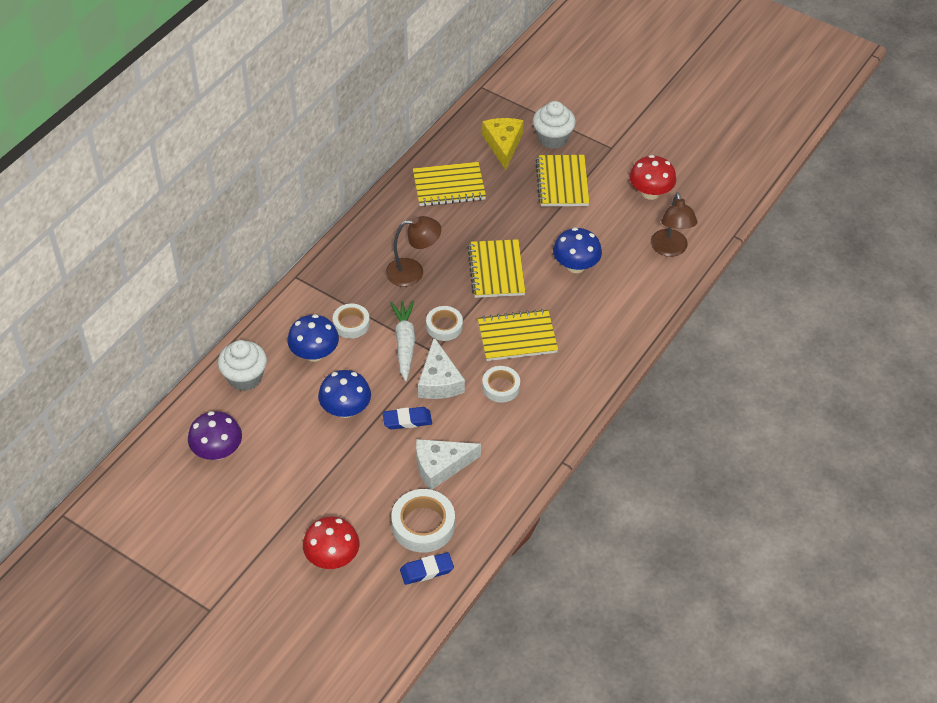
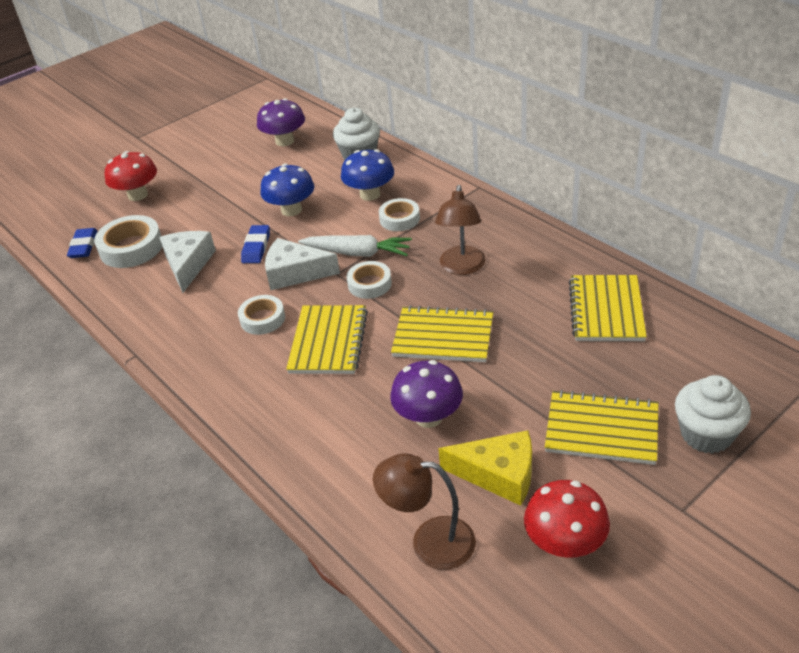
camera: 110 degrees right, 10 degrees down
(503, 145) = (690, 374): yellow cheese -> yellow cheese (498, 474)
(575, 266) = (428, 417): blue mushroom -> purple mushroom

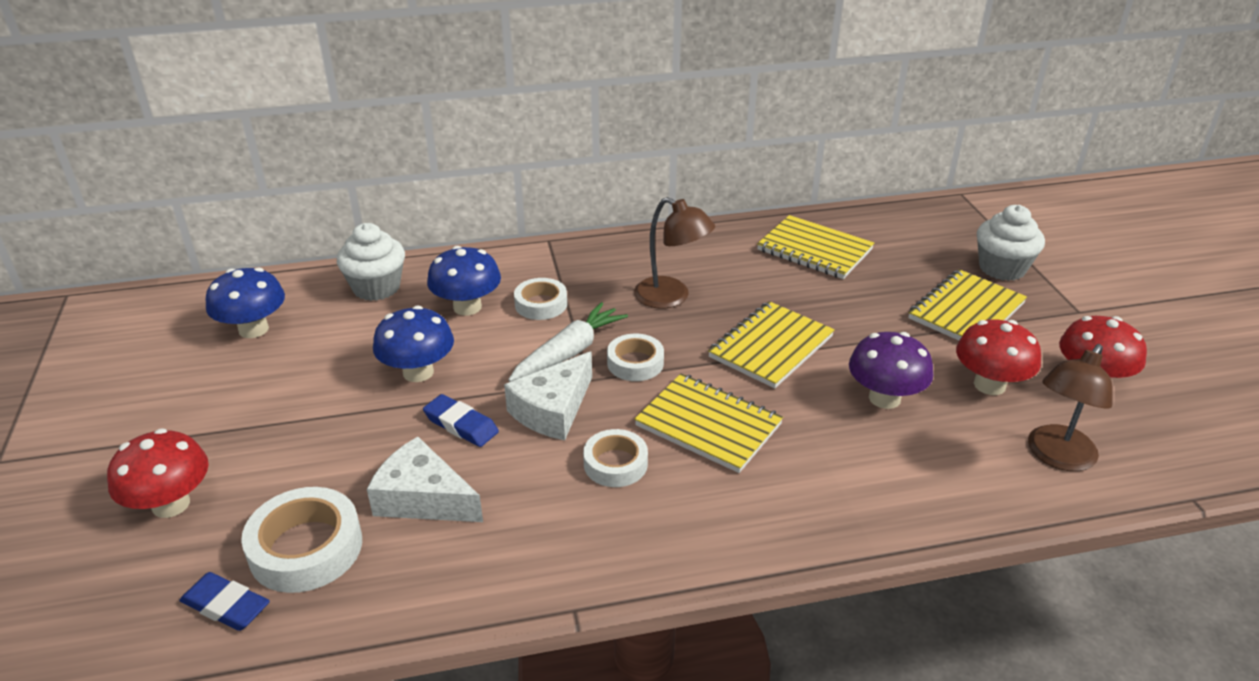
camera: 65 degrees left, 5 degrees down
(284, 141) = (253, 329): purple mushroom -> blue mushroom
(498, 474) = (989, 385): yellow cheese -> red mushroom

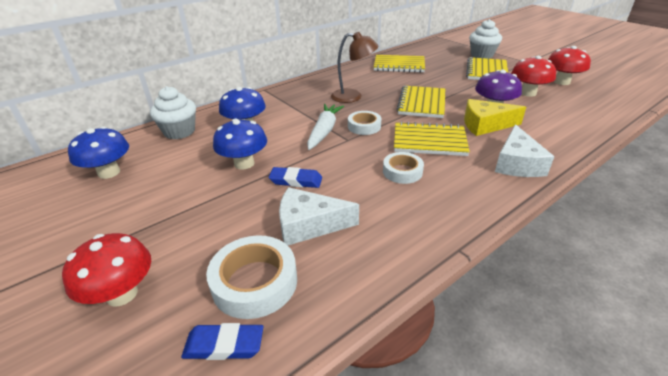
camera: 25 degrees left, 0 degrees up
(541, 304) = (287, 115): white tape -> none
(553, 410) = (342, 158): white cheese -> white cheese (517, 163)
(833, 426) = (485, 125): none -> yellow cheese
(1056, 457) = (585, 110): brown lamp -> none

